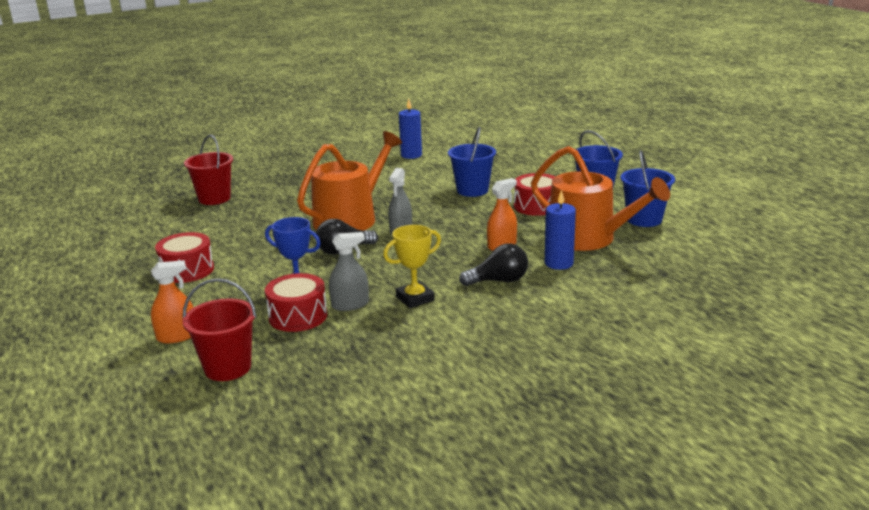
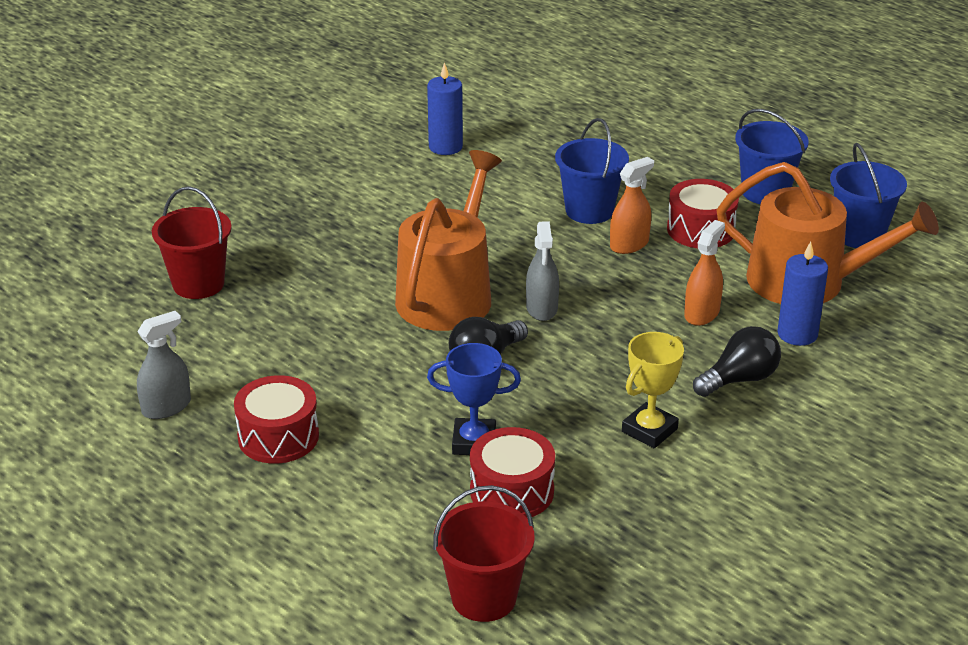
camera: 20 degrees left, 10 degrees up
(177, 336) = (367, 559): orange spray bottle -> orange spray bottle (629, 244)
(350, 305) = (569, 457): grey spray bottle -> grey spray bottle (166, 407)

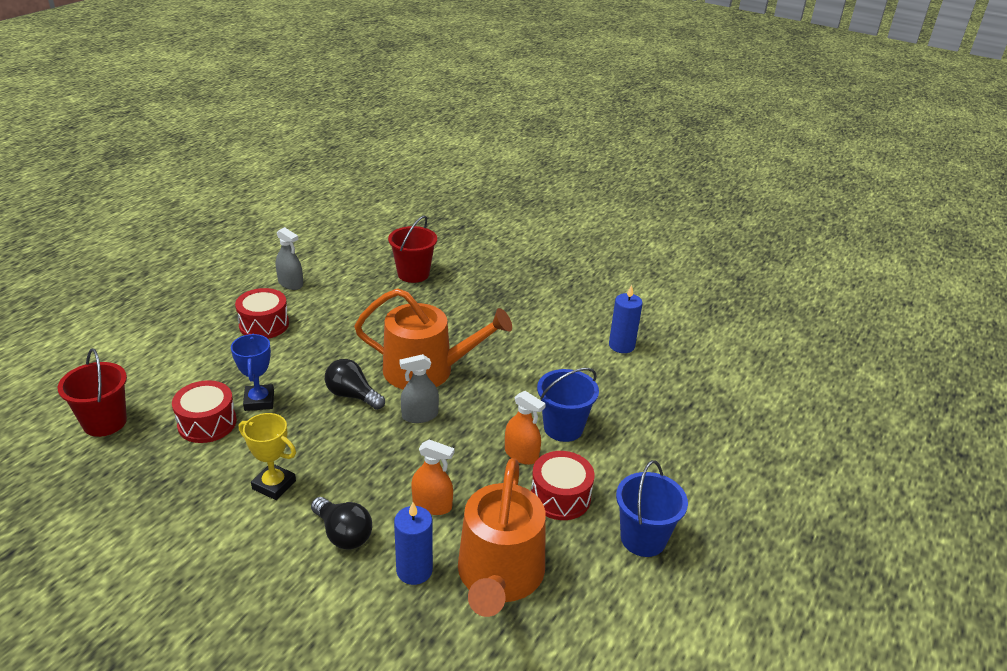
camera: 75 degrees right, 0 degrees up
(859, 235) = (595, 615): blue bucket -> none

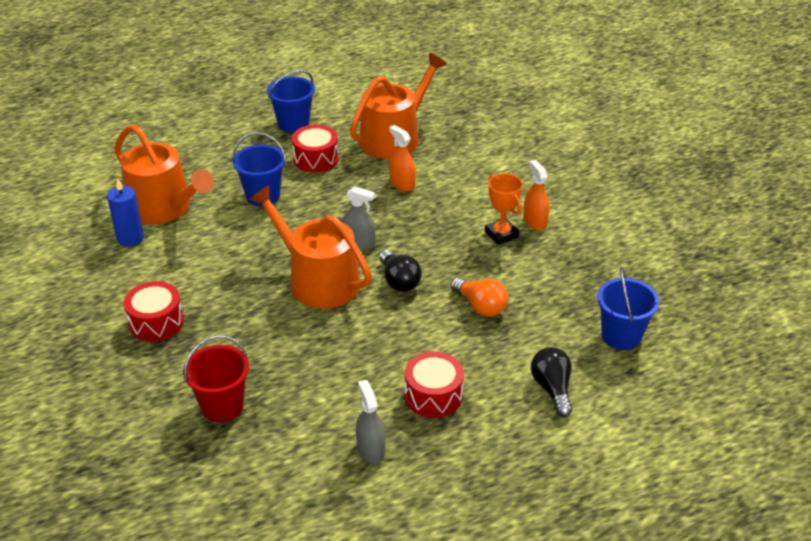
camera: 145 degrees left, 5 degrees up
(105, 422) = (621, 336): red bucket -> blue bucket
(207, 423) = (533, 302): red drum -> red drum (156, 322)
(259, 401) = (480, 306): blue trophy -> orange light bulb
(274, 485) = (501, 234): yellow trophy -> orange trophy
(343, 534) = (471, 189): black light bulb -> black light bulb (552, 389)
(414, 570) = (441, 157): blue candle -> none
(521, 454) = (312, 190): orange spray bottle -> orange spray bottle (535, 221)
(632, 380) = (165, 208): none -> orange watering can

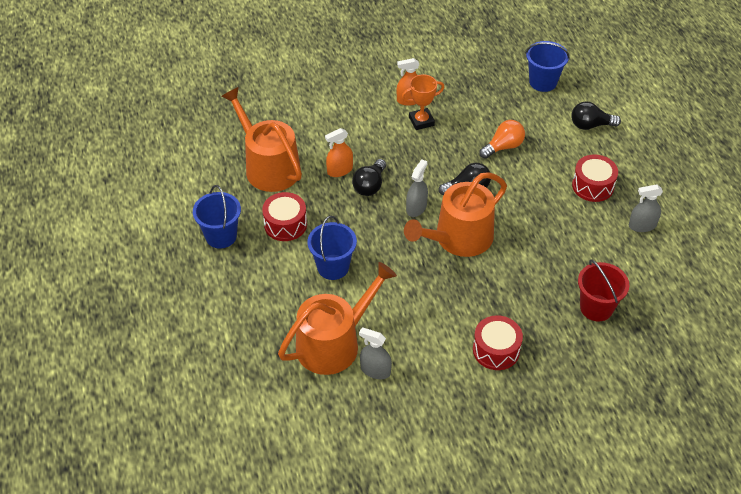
camera: 80 degrees left, 10 degrees up
(130, 238) = (375, 370): blue candle -> grey spray bottle
(384, 207) = (370, 185): none -> black light bulb

